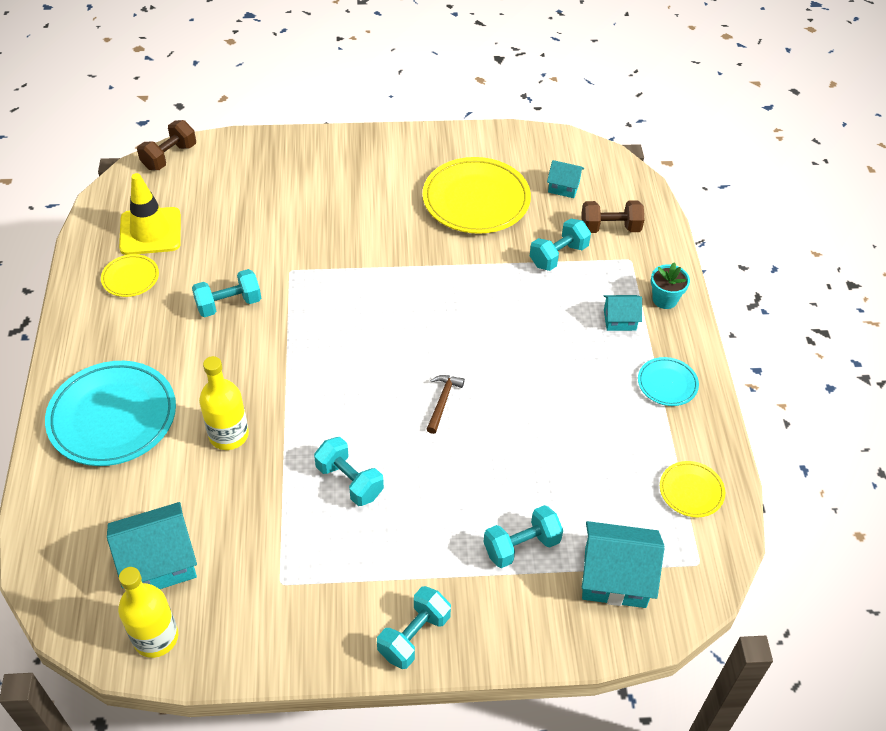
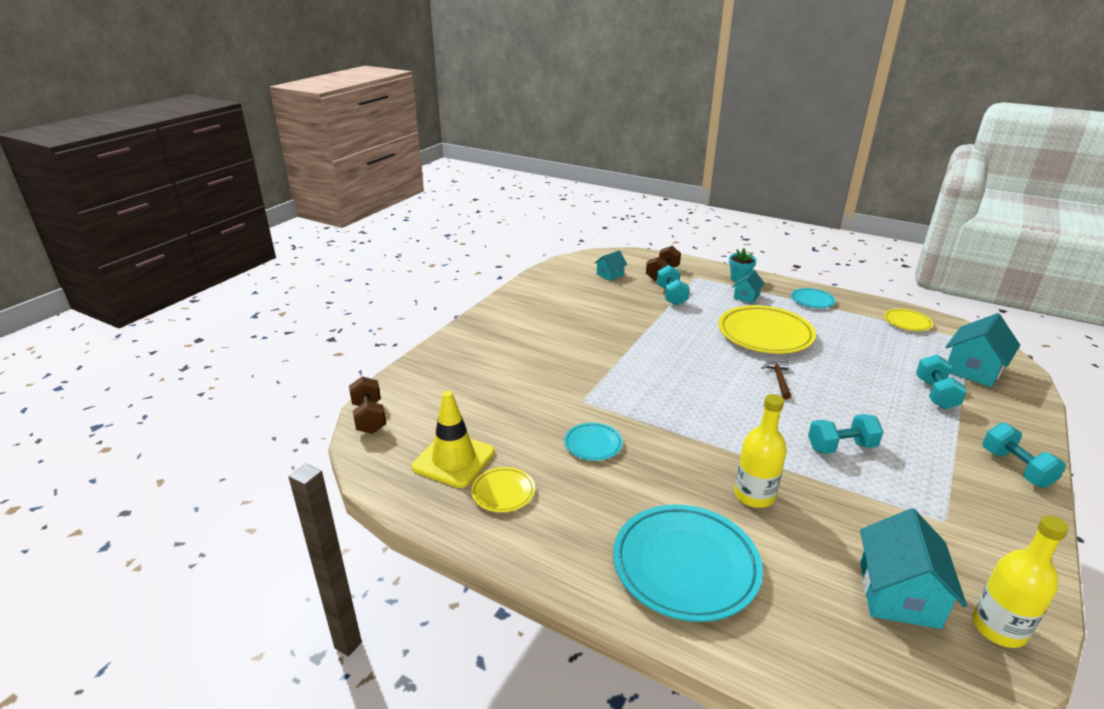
camera: 55 degrees left, 20 degrees down
(229, 304) = (593, 444): turquoise dumbbell -> turquoise plate
(443, 401) = (779, 380): brown hammer -> brown hammer turned 45 degrees clockwise
(476, 200) = (589, 305): yellow plate -> yellow plate (765, 334)

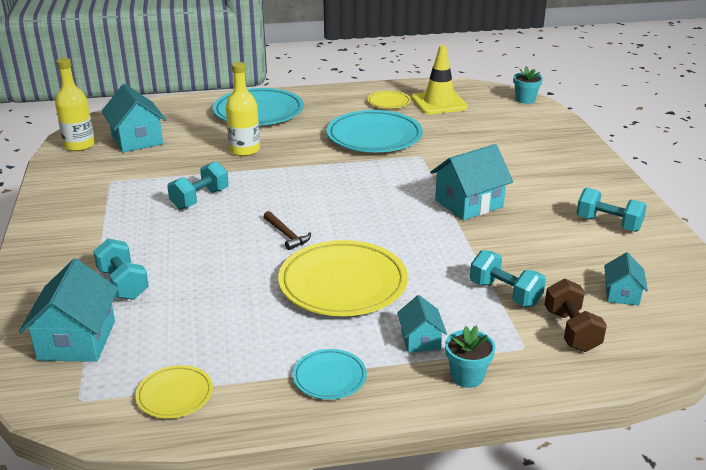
camera: 140 degrees right, 0 degrees up
(369, 417) = (525, 100): brown dumbbell -> turquoise flower pot
(593, 444) = (374, 137): turquoise plate -> turquoise plate, size x2.03
(610, 346) = (469, 203): none -> turquoise house
(1016, 468) = (49, 237): turquoise dumbbell -> turquoise dumbbell (608, 224)

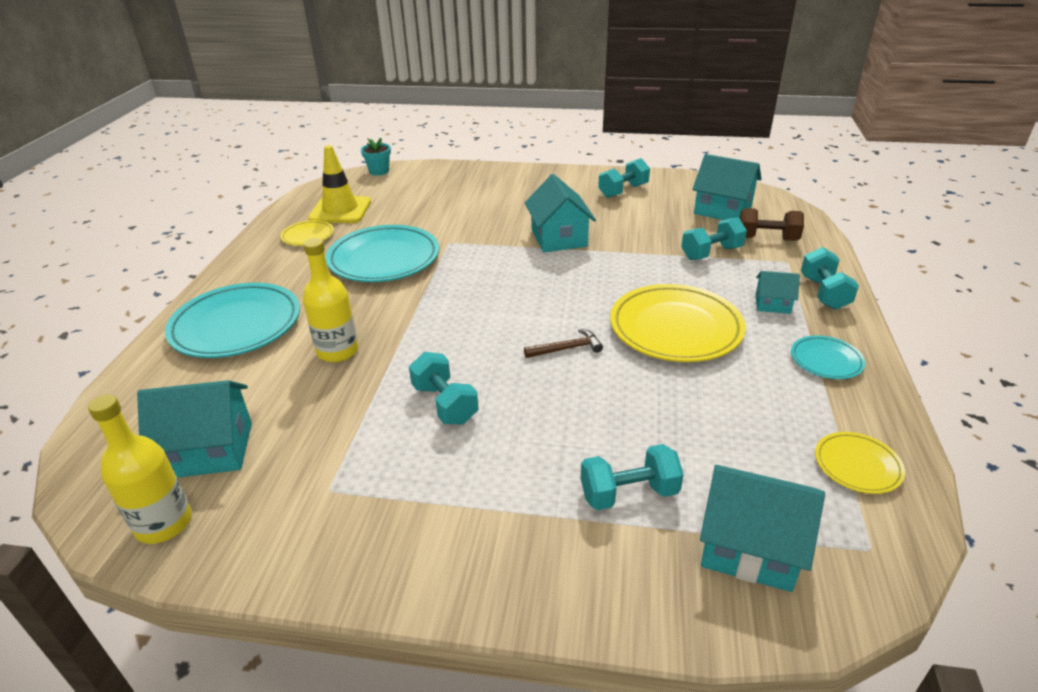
camera: 70 degrees left, 5 degrees up
(467, 376) = (824, 293): turquoise flower pot -> turquoise dumbbell
(622, 294) = (723, 210): turquoise house -> turquoise house, size x1.80

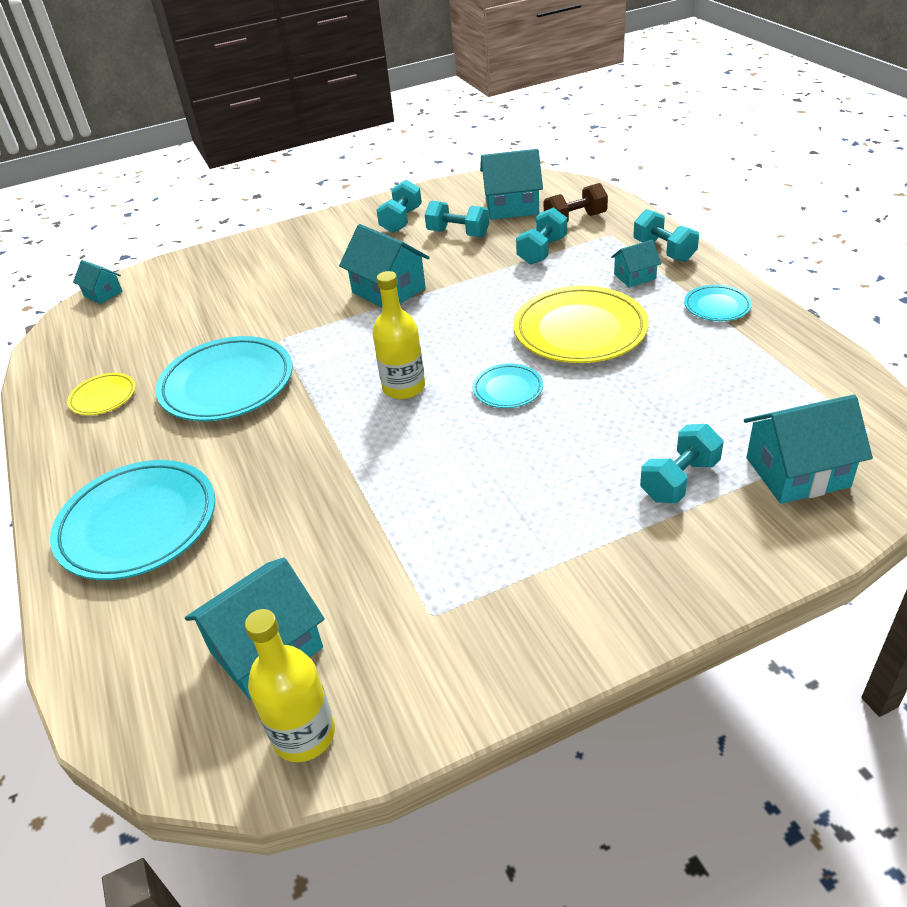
camera: 30 degrees left, 5 degrees up
(337, 351) = (288, 495): yellow bottle -> yellow bottle (404, 387)
(340, 210) = (109, 354): yellow traffic cone -> none
(379, 171) = (103, 294): turquoise flower pot -> turquoise house
(445, 404) = (452, 489): turquoise dumbbell -> turquoise dumbbell (458, 234)
(567, 349) = (508, 389): brown hammer -> turquoise plate
(857, 466) = (809, 377): yellow plate -> none

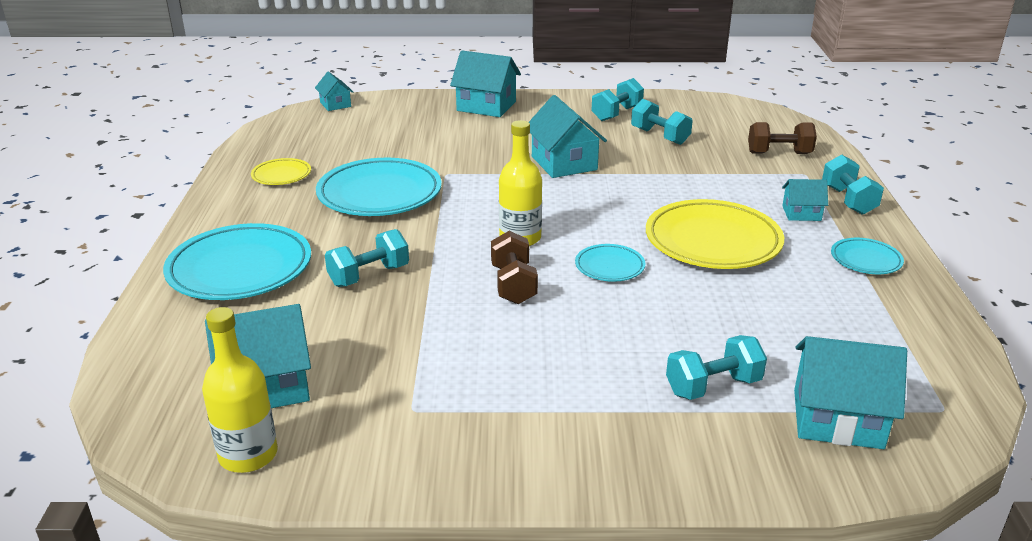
camera: 20 degrees right, 10 degrees down
(433, 441) = (513, 285): none -> brown dumbbell
(512, 207) = (726, 128): turquoise house -> turquoise house (486, 106)
(542, 251) = (727, 170): turquoise dumbbell -> turquoise dumbbell (369, 276)

